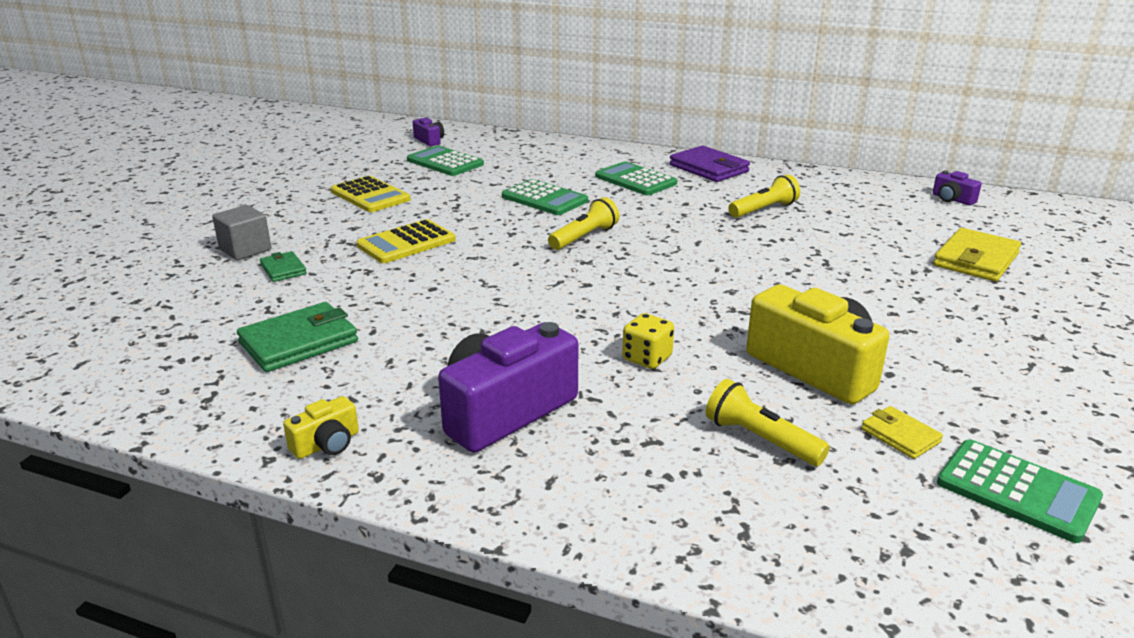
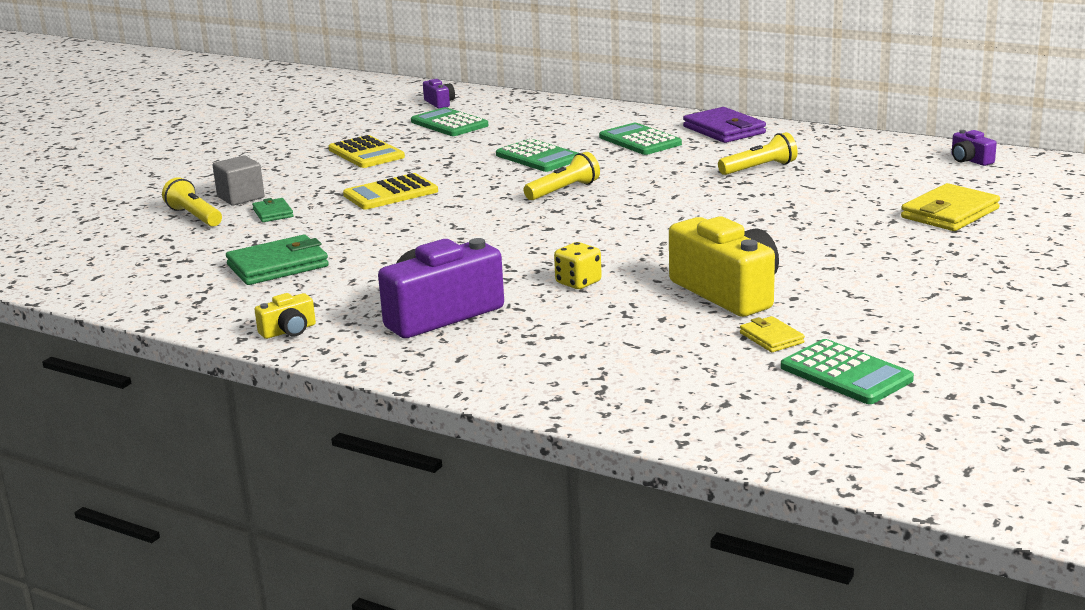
camera: 10 degrees right, 5 degrees down
(760, 439) = (647, 337): yellow flashlight -> yellow flashlight (194, 216)

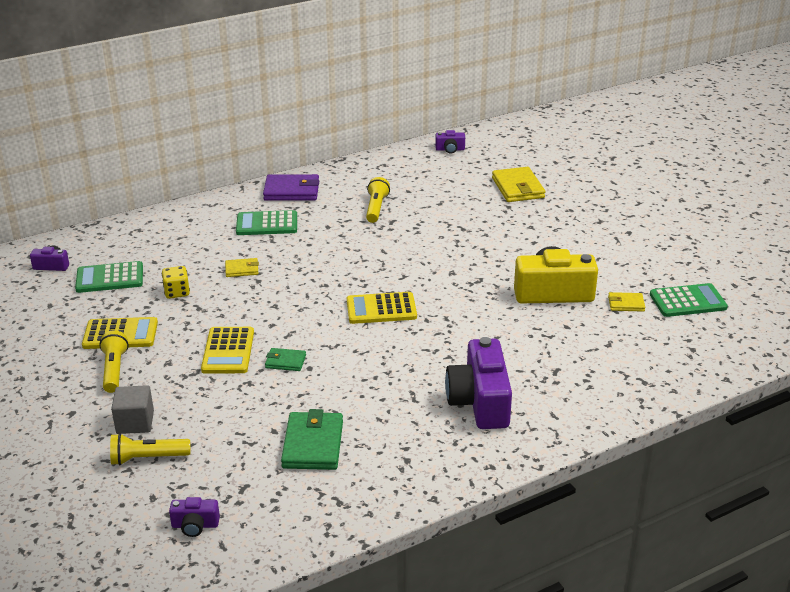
camera: 60 degrees left, 10 degrees up
(116, 259) = (195, 525): none -> purple camera
(273, 213) = (195, 416): green wallet -> green wallet (285, 361)
(289, 331) = (442, 473): yellow camera -> none
(538, 157) = (242, 269): green calculator -> yellow wallet
(555, 226) = (381, 309): none -> yellow calculator
(564, 190) = (321, 283): yellow flashlight -> yellow flashlight (114, 370)
(578, 282) = (484, 334): yellow dice -> yellow dice (177, 292)

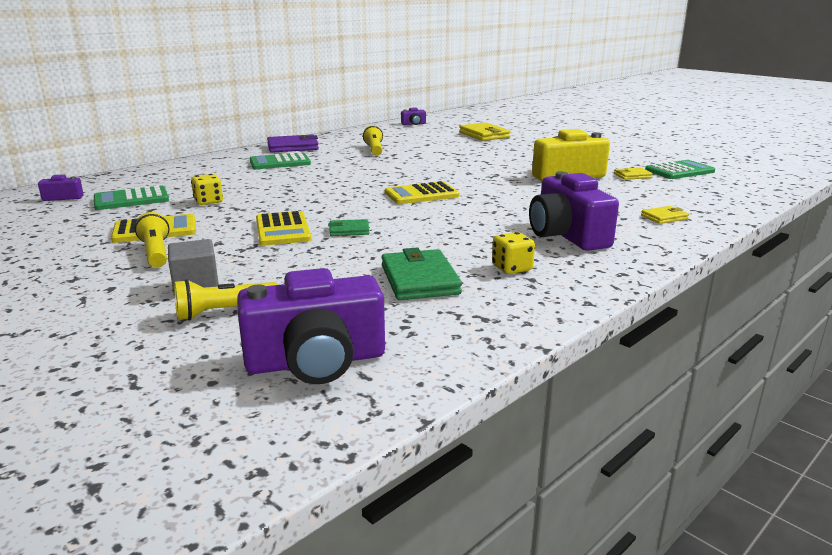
camera: 15 degrees left, 10 degrees down
(195, 525) = (316, 361): purple camera -> purple camera, size x2.17
(242, 269) = (269, 185): yellow wallet -> yellow wallet (664, 217)
(398, 442) = (512, 268): none -> yellow dice

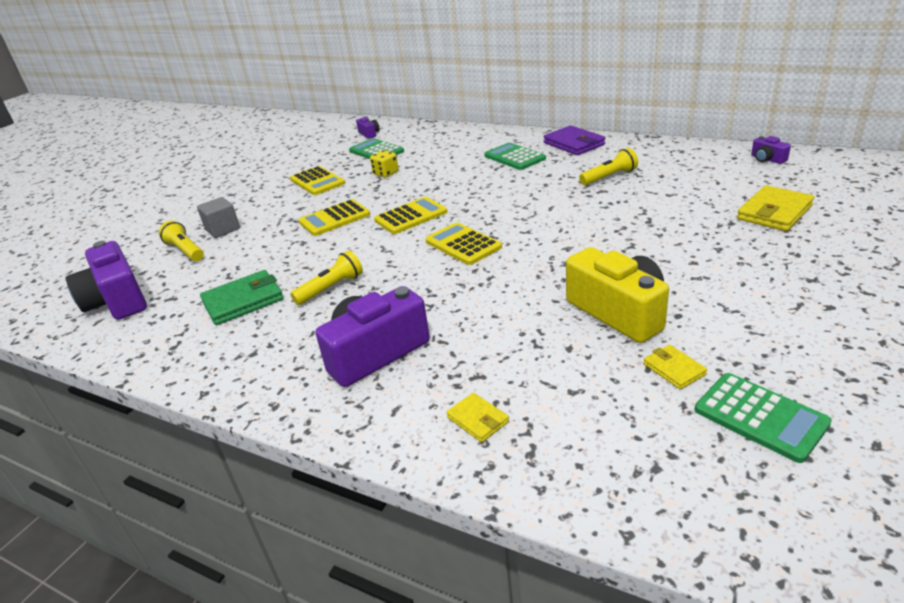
camera: 75 degrees right, 10 degrees up
(156, 253) = (276, 198): yellow flashlight -> yellow flashlight (331, 288)
(336, 203) = (411, 216): none -> yellow calculator
(349, 230) = (343, 242): green wallet -> none
(512, 268) = (275, 338): yellow dice -> none

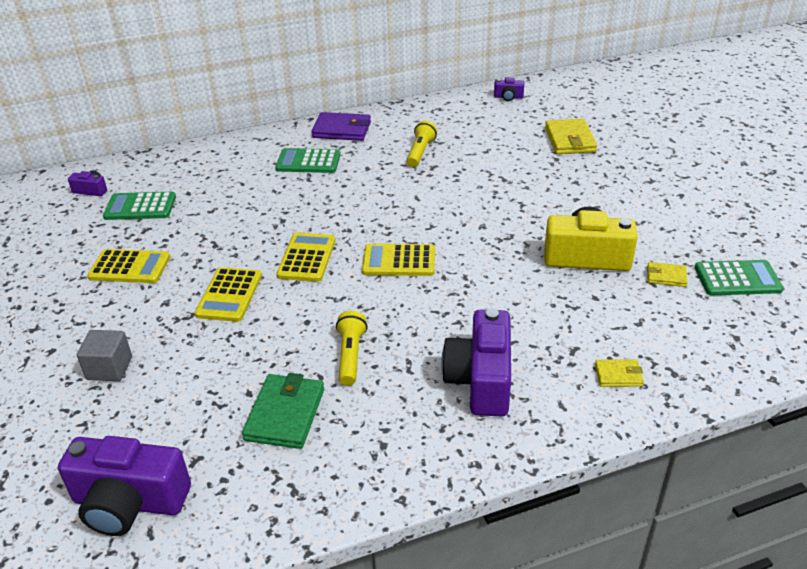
camera: 50 degrees left, 5 degrees up
(185, 251) = (108, 412): yellow flashlight -> none
(386, 173) = (199, 227): yellow dice -> none

